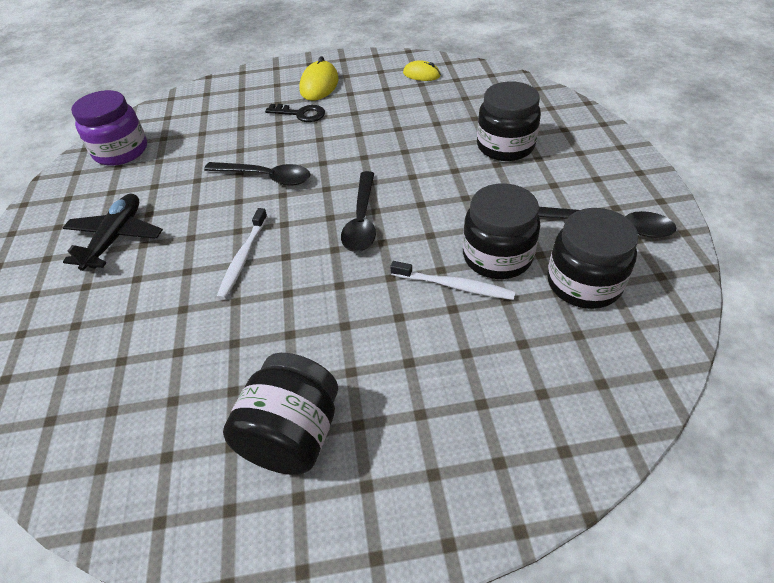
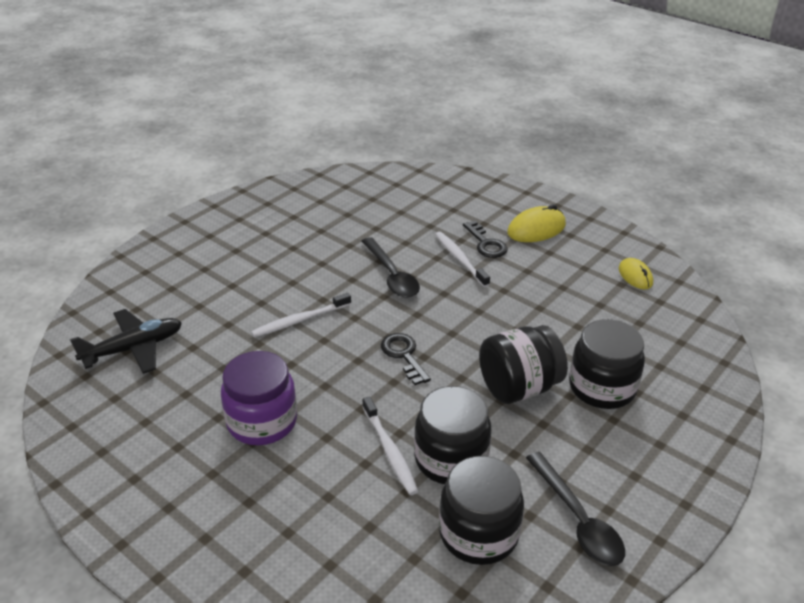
camera: 45 degrees right, 10 degrees down
(115, 238) = (256, 250): black plane -> black plane (134, 348)
(121, 151) = (336, 191): purple jar -> purple jar (262, 421)
(292, 435) = (176, 445): black jar -> black jar (518, 387)
(298, 134) = (460, 259): none -> white toothbrush
(361, 220) = (404, 355): black spoon -> black key

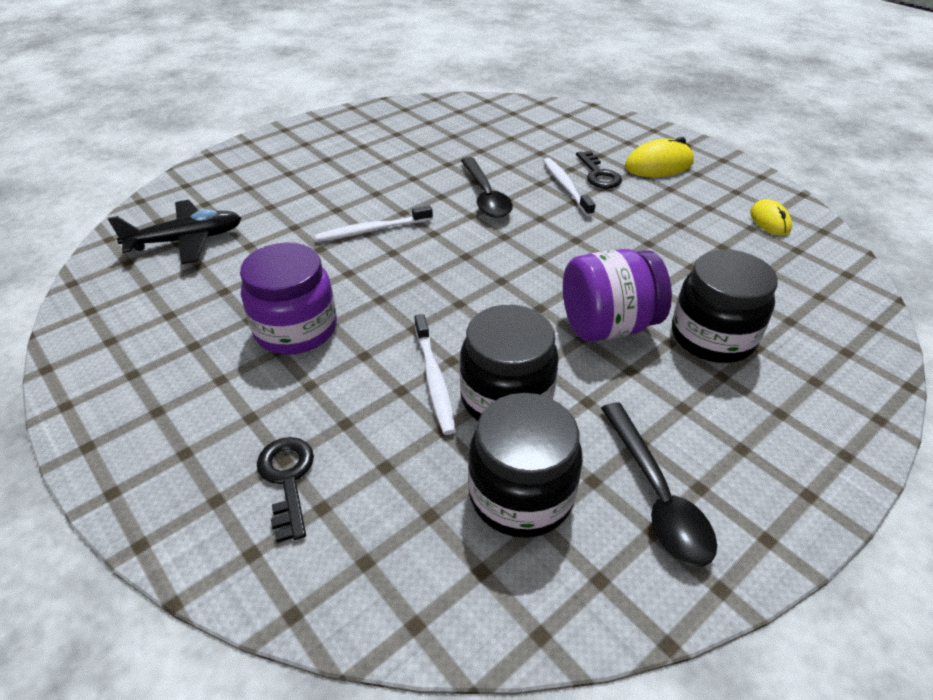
camera: 10 degrees right, 5 degrees up
(404, 355) = (478, 277): black key -> black key (287, 479)
(518, 387) = (607, 326): black jar -> purple jar

